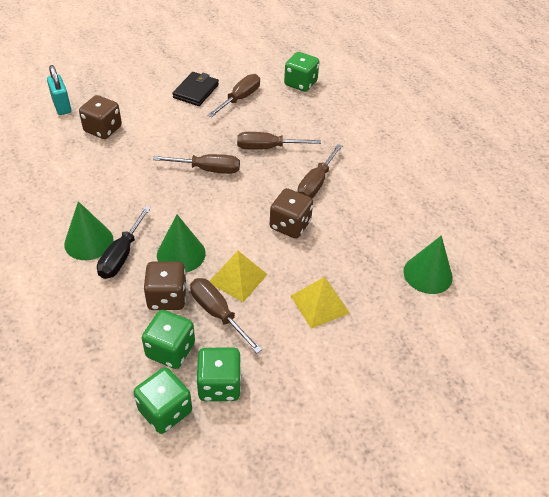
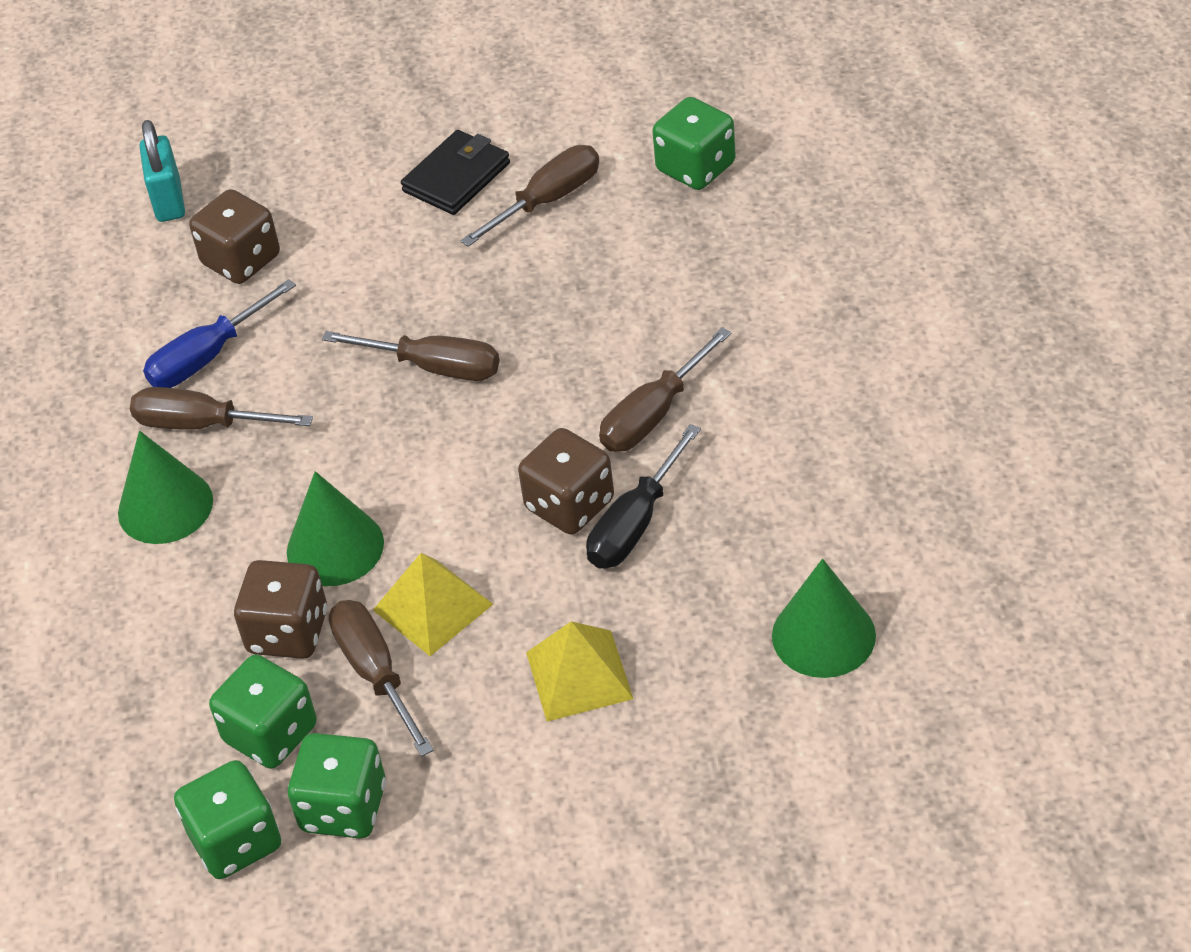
camera: 20 degrees right, 0 degrees up
(96, 171) = (208, 356): none -> blue screwdriver
(122, 255) = (222, 539): black screwdriver -> black screwdriver (636, 523)
(268, 148) = (575, 324): brown screwdriver -> brown screwdriver (203, 424)

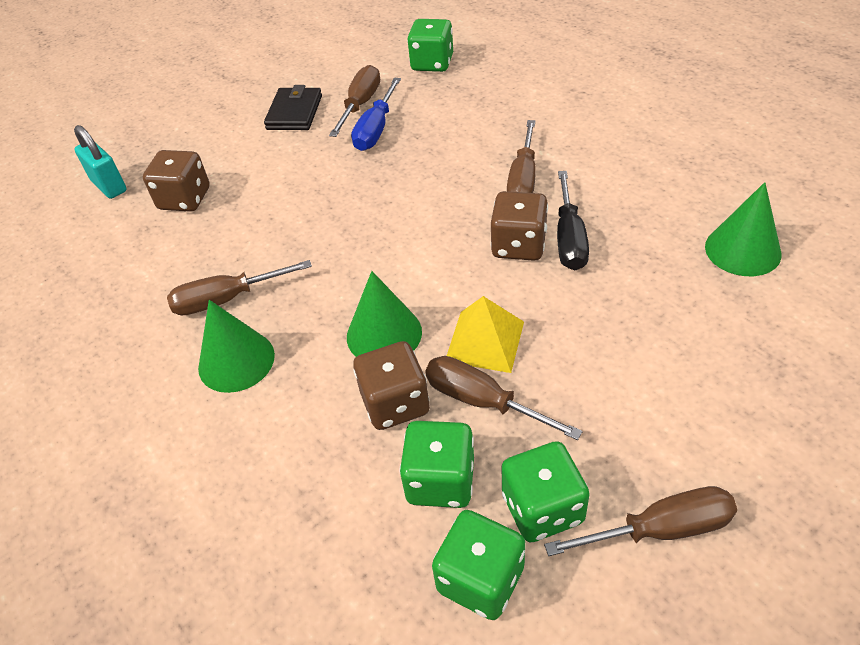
camera: 30 degrees left, 0 degrees up
(208, 356) = (201, 258): blue screwdriver -> blue screwdriver (376, 129)
(433, 367) = (363, 207): brown screwdriver -> brown screwdriver (659, 530)
(579, 675) = (621, 339): yellow pyramid -> none

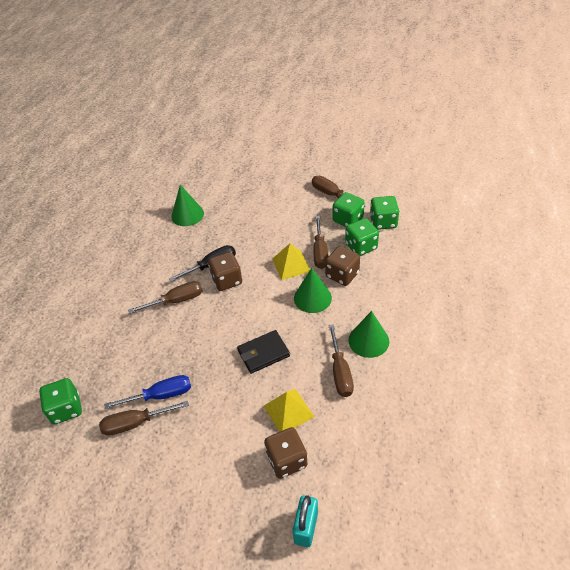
camera: 125 degrees left, 0 degrees up
(227, 299) = (340, 372): brown screwdriver -> brown screwdriver turned 45 degrees clockwise
(235, 224) = (288, 411): none -> yellow pyramid
(294, 112) = (162, 461): black wallet -> black wallet (263, 353)

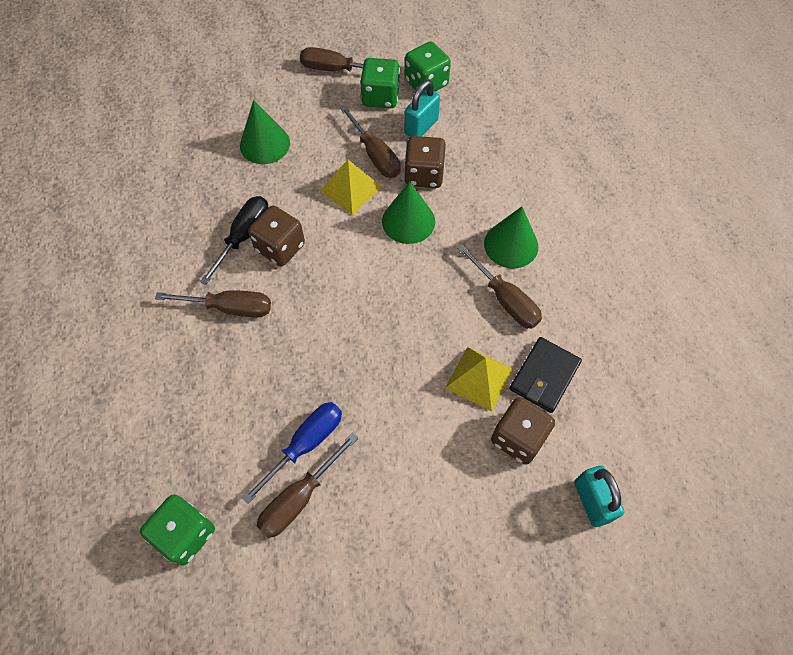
camera: 35 degrees left, 15 degrees up
(176, 301) = (229, 308): brown screwdriver -> brown screwdriver turned 60 degrees clockwise
(187, 214) = (152, 176): green cone -> green cone (265, 144)
(263, 353) = (398, 322): black wallet -> black wallet (544, 376)
(361, 246) = (421, 127): green dice -> turquoise padlock

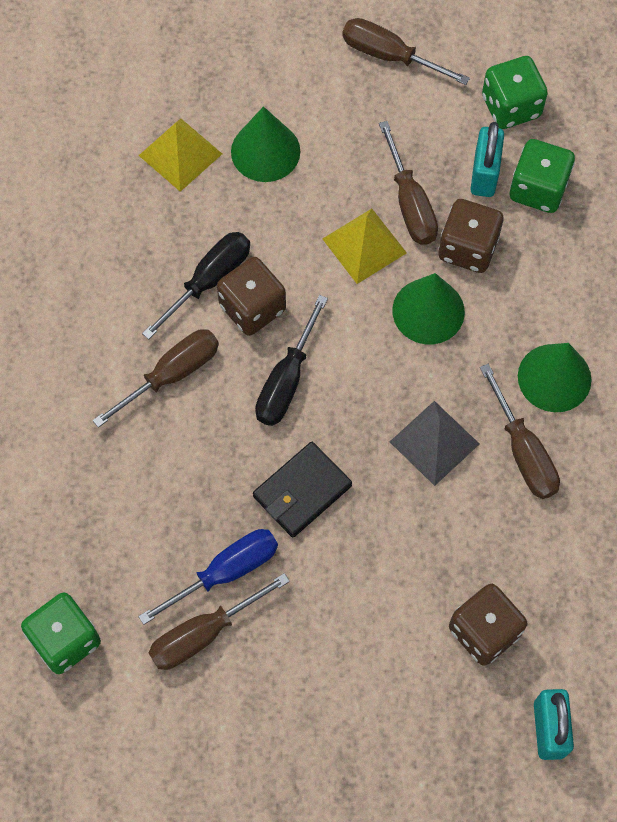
camera: 15 degrees right, 5 degrees up
(229, 308) = (171, 375): brown screwdriver -> brown screwdriver turned 60 degrees counterclockwise
(318, 291) = (287, 380): none -> black screwdriver
(380, 97) = (441, 114): green dice -> green dice (538, 189)
(421, 127) = (484, 174): turquoise padlock -> turquoise padlock turned 45 degrees counterclockwise
(439, 309) = (434, 442): none -> grey pyramid
(479, 378) = (458, 545): yellow pyramid -> yellow pyramid (180, 154)
(544, 376) = (541, 563): black wallet -> black wallet (302, 491)

